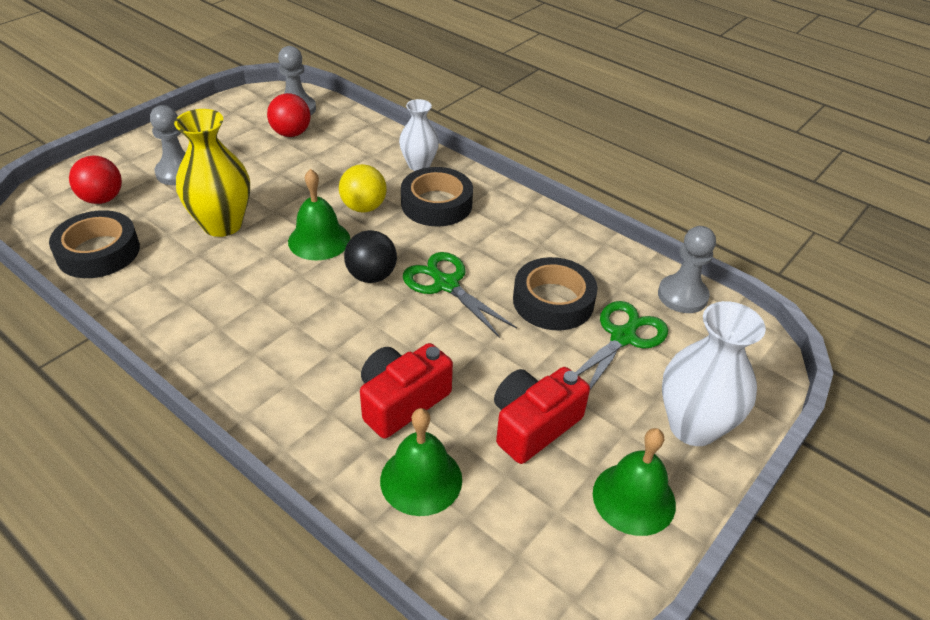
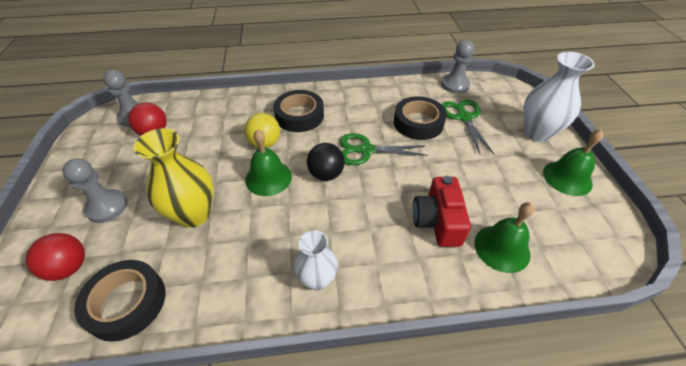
camera: 45 degrees left, 5 degrees up
(419, 165) = (259, 103): white vase -> white vase (317, 279)
(533, 425) = (496, 181): red camera -> none

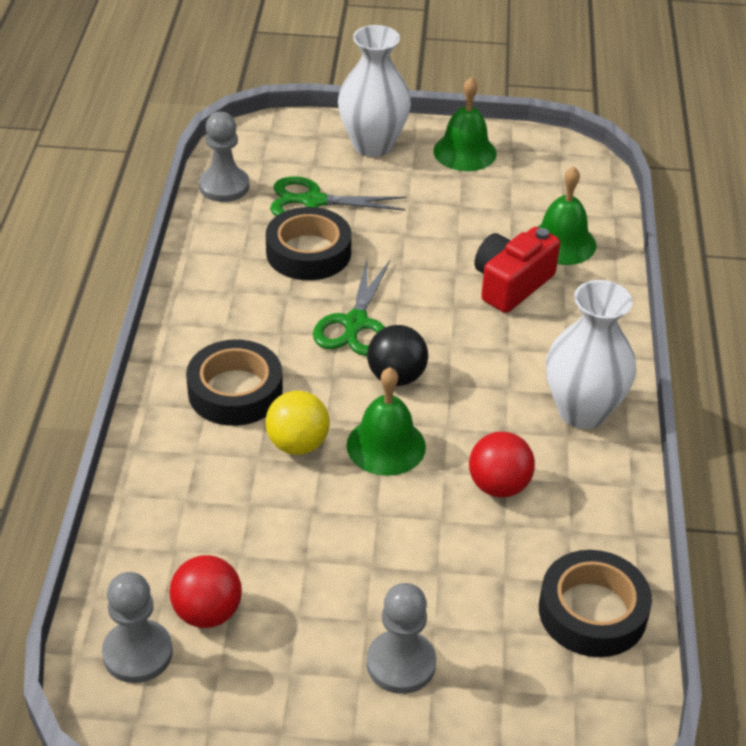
camera: 80 degrees left, 5 degrees down
(69, 267) = (521, 695): red ball -> red ball (498, 486)
(194, 214) = (444, 541): yellow vase -> none
(317, 279) = (582, 411): white vase -> white vase, size x1.59
(437, 221) = (511, 284): red camera -> red camera turned 120 degrees clockwise

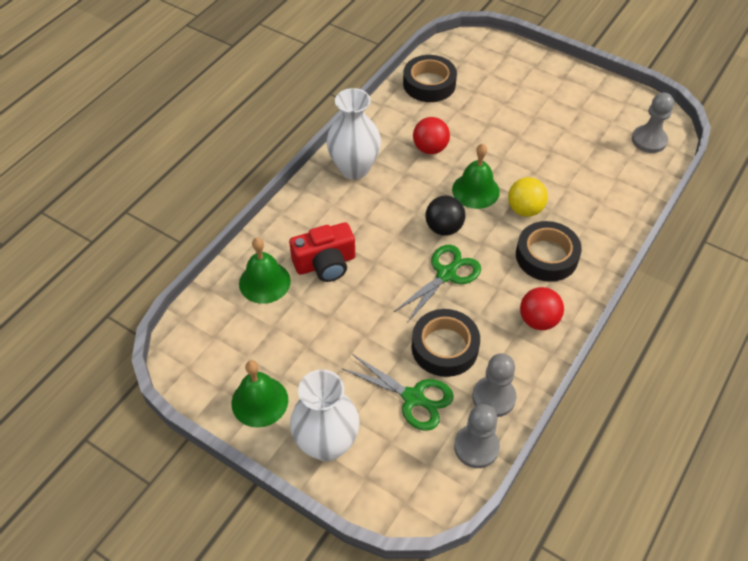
camera: 150 degrees left, 10 degrees up
(207, 613) = (609, 145): red ball -> red ball (538, 320)
(401, 664) = (528, 95): grey pawn -> grey pawn (493, 397)

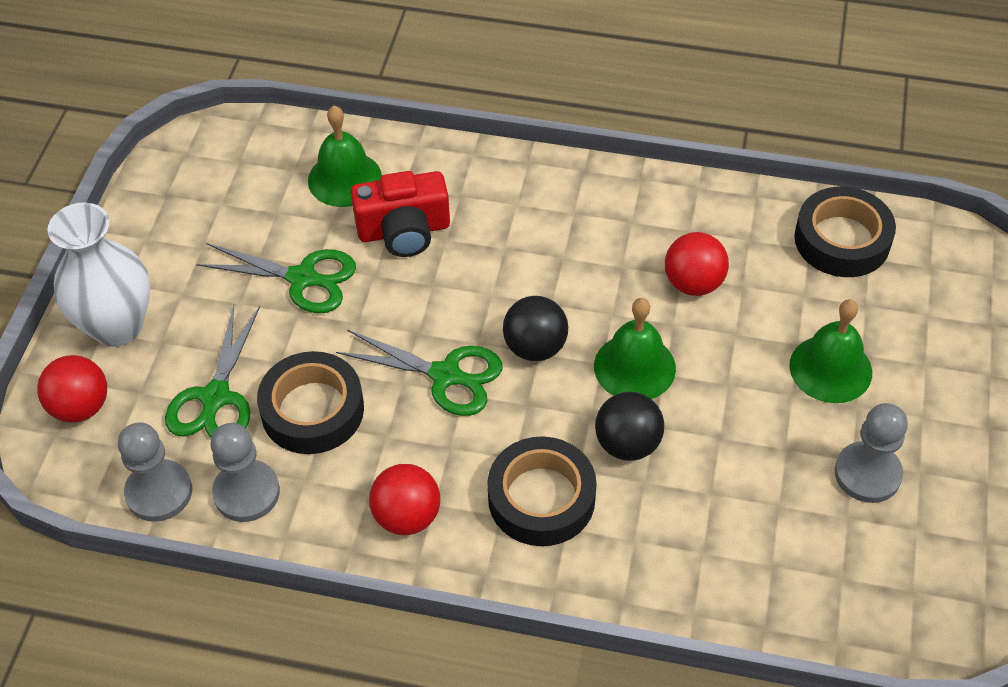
camera: 70 degrees right, 0 degrees up
(259, 401) = (159, 239): green bell -> green bell (830, 368)
(325, 263) = (404, 231): red camera -> red camera turned 60 degrees counterclockwise
(338, 326) = (303, 278): none -> green scissors
(354, 168) = (599, 205): white vase -> none
(388, 481) = (81, 407): none -> red ball
(525, 209) = (627, 444): yellow ball -> black ball
(649, 140) = (905, 601): grey pawn -> grey pawn (867, 474)

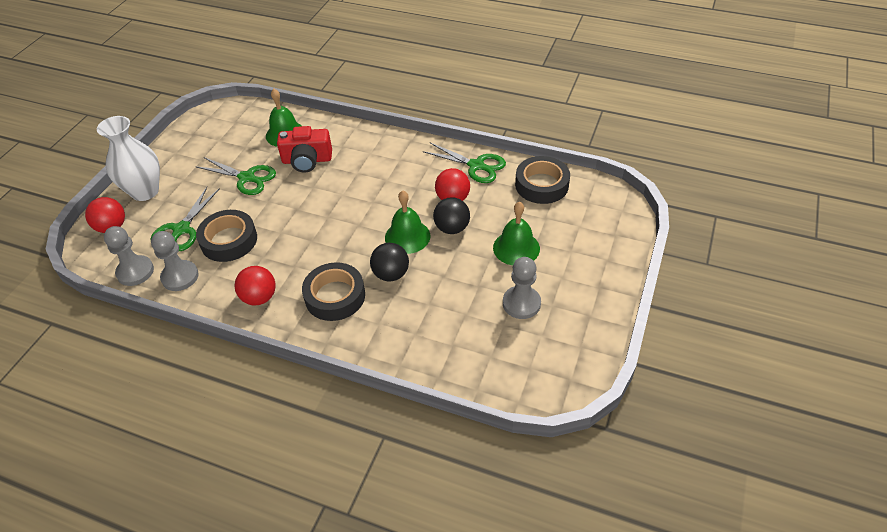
camera: 10 degrees right, 5 degrees down
(446, 375) = (305, 231): green scissors -> green scissors (476, 166)
(535, 347) = (357, 222): black ball -> black ball (452, 228)

